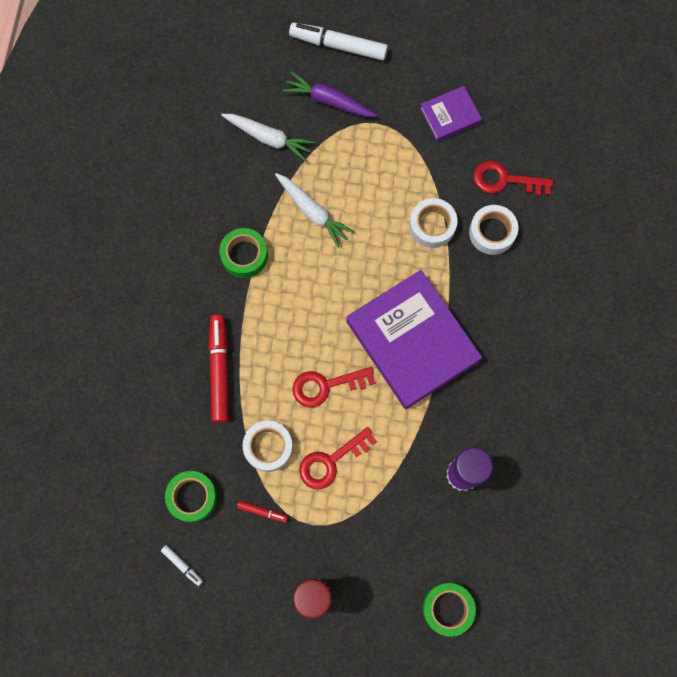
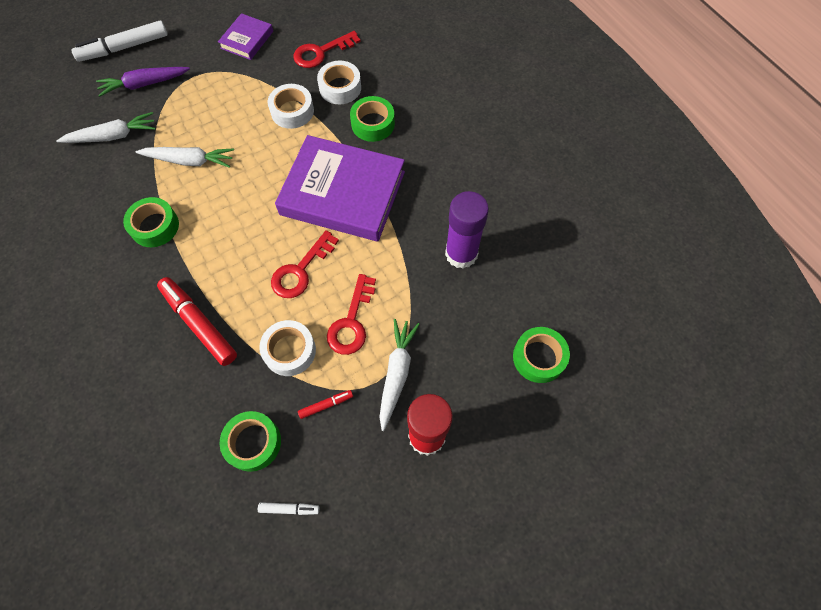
camera: 40 degrees left, 10 degrees down
(331, 530) = (396, 373): none -> white carrot
(490, 292) = (373, 124): none -> green tape

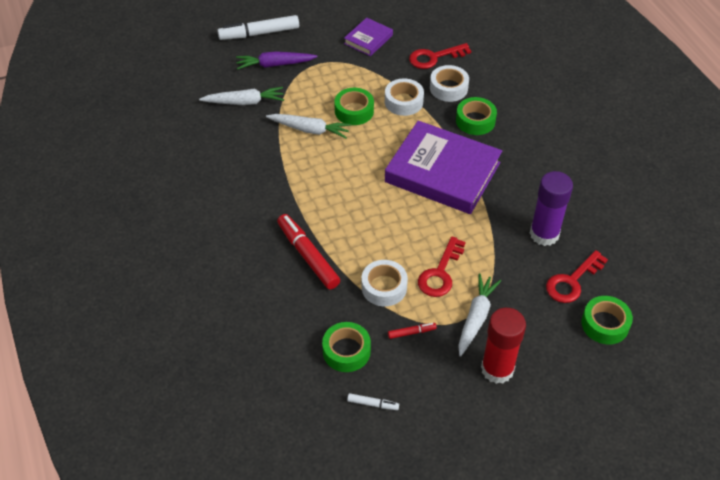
camera: 10 degrees right, 15 degrees down
(155, 226) = (275, 177): green tape -> green tape (354, 111)
(301, 270) = (399, 227): red key -> red key (572, 281)

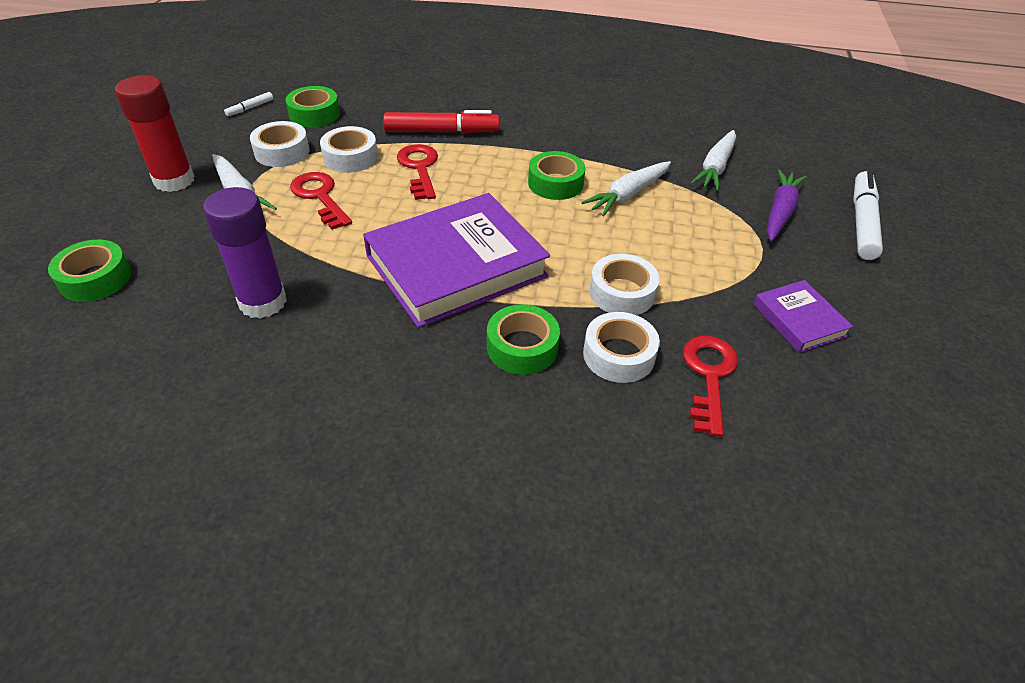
camera: 120 degrees right, 5 degrees down
(354, 111) = (636, 241): green tape -> green tape (555, 183)
(411, 332) = (282, 152): red marker -> white tape
(572, 281) = (175, 286): red key -> red key (419, 168)

